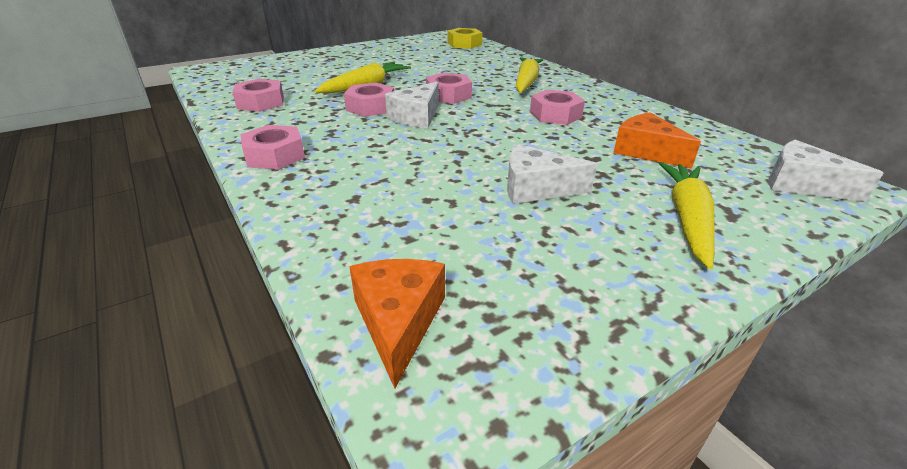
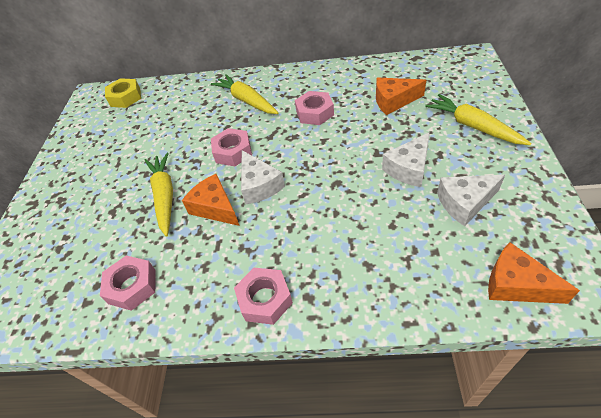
camera: 50 degrees left, 15 degrees up
(370, 107) = (215, 207): pink nut -> orange cheese
(801, 184) = (462, 69): white cheese -> white cheese (464, 203)

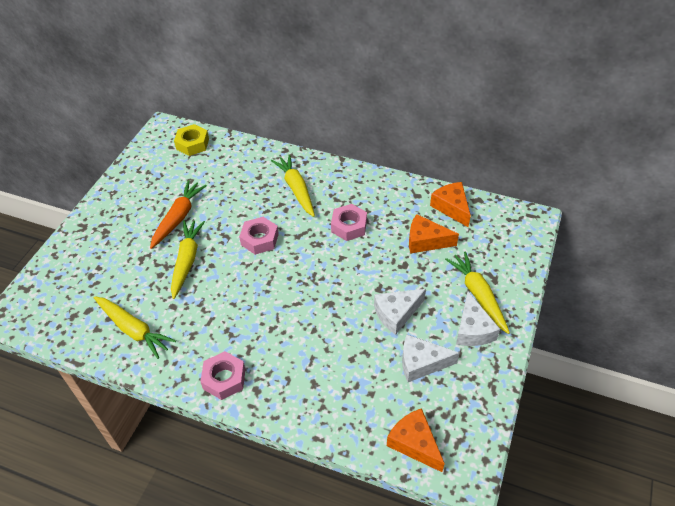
camera: 15 degrees right, 0 degrees up
(132, 286) = (134, 330): pink nut -> yellow carrot
(138, 161) = (178, 218): none -> orange carrot
(215, 207) = (222, 287): orange cheese -> orange cheese (451, 207)
(259, 185) = (266, 281): white cheese -> white cheese (472, 329)

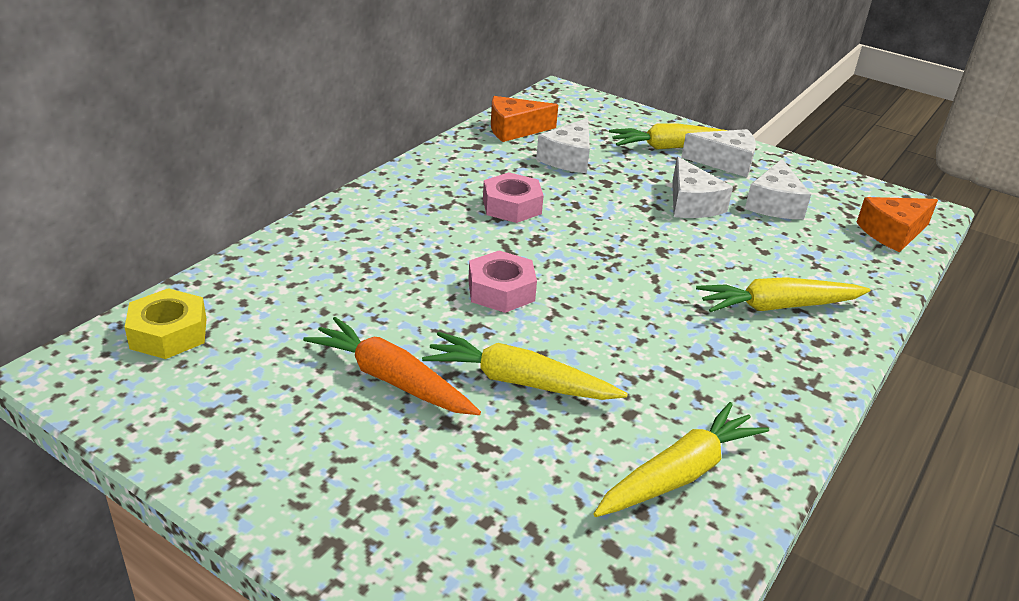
camera: 80 degrees left, 15 degrees down
(224, 379) = (798, 371): pink nut -> none
(296, 189) = (398, 236): yellow carrot -> yellow carrot (778, 307)
(425, 241) = (568, 158): orange cheese -> white cheese

